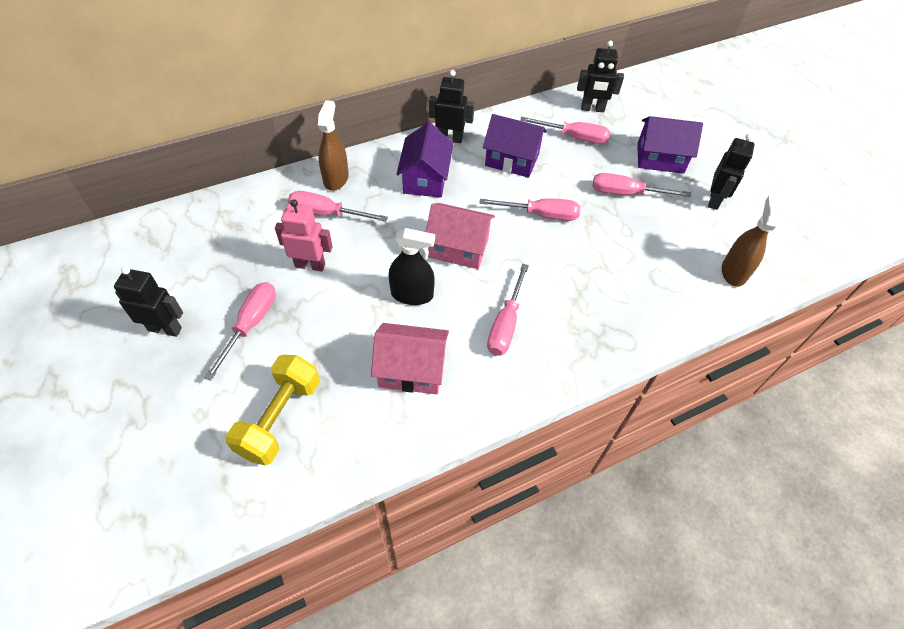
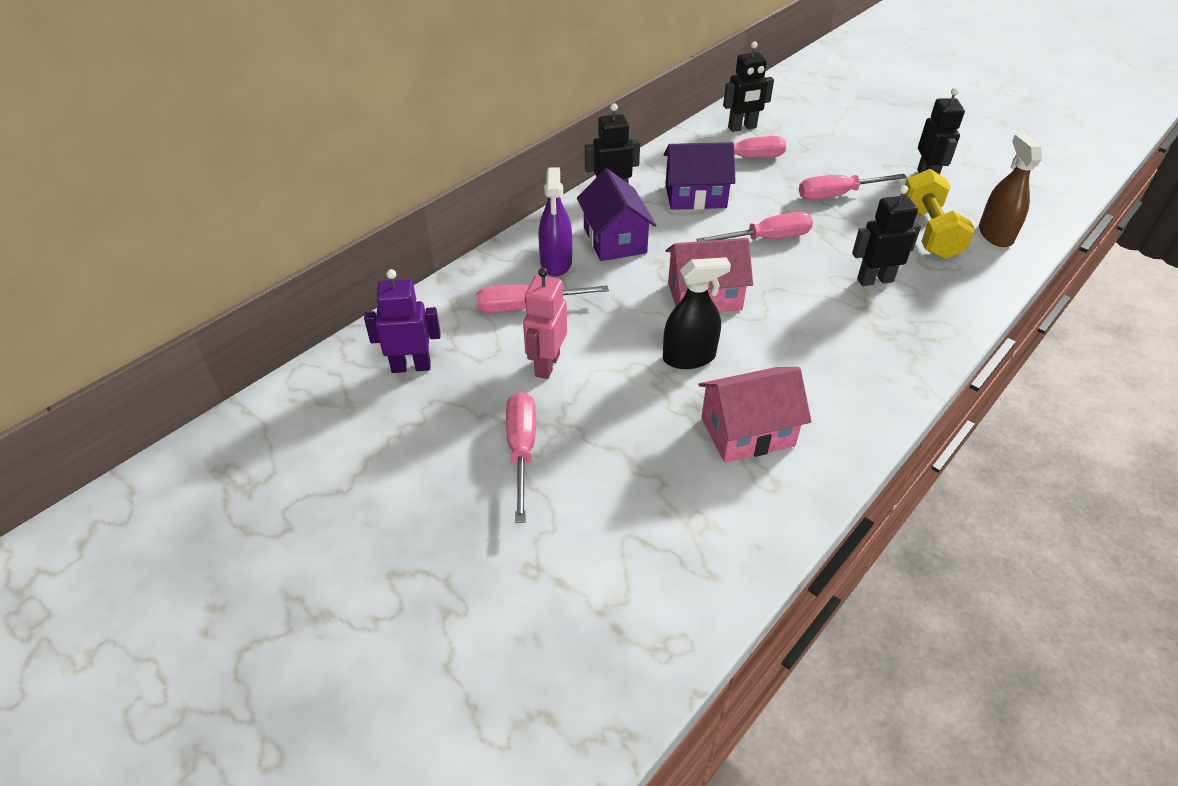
camera: 20 degrees left, 10 degrees down
(165, 329) = (413, 492): black robot -> black robot (875, 280)
(222, 234) = (411, 366): none -> purple robot
(280, 418) = (635, 536): yellow dumbbell -> yellow dumbbell (929, 232)
(310, 265) = (547, 365): pink robot -> pink robot turned 60 degrees counterclockwise
(336, 178) = (509, 268): brown spray bottle -> none
(371, 184) = (556, 263): none -> purple spray bottle
(506, 324) = (813, 353): pink screwdriver -> none
(660, 158) = (845, 154): purple house -> none

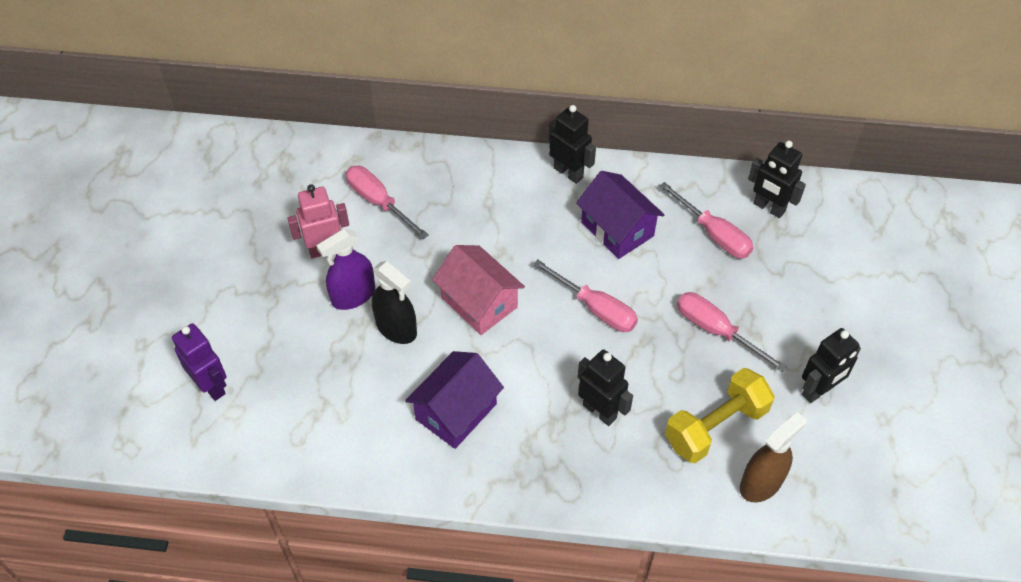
camera: 55 degrees right, 10 degrees up
(411, 366) = (270, 179): purple robot -> purple robot (211, 386)
(521, 451) = (234, 283): pink screwdriver -> none
(556, 263) = (444, 190): purple spray bottle -> purple spray bottle (353, 295)
(614, 240) = (505, 209): purple house -> purple house (456, 411)
(747, 432) = (340, 402): pink house -> none

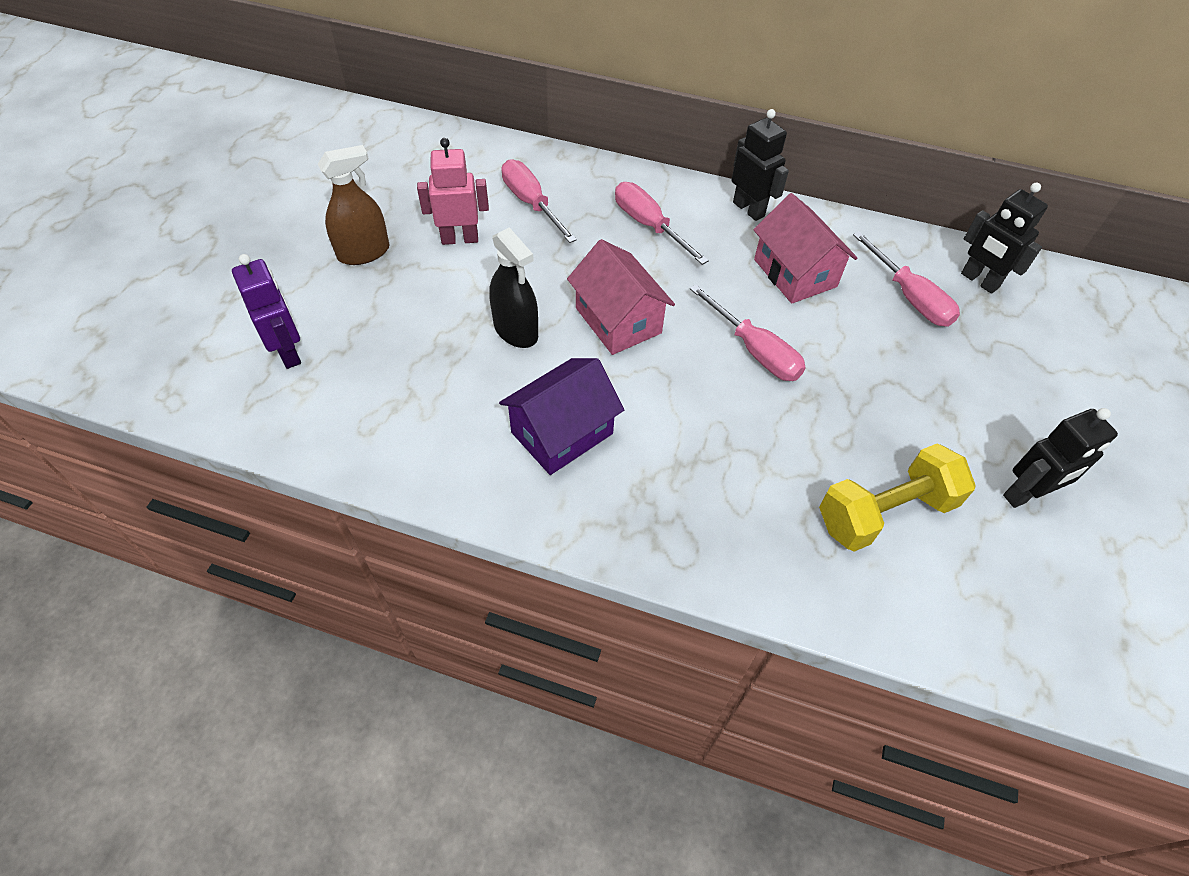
camera: 10 degrees right, 0 degrees up
(353, 295) = (477, 289): purple spray bottle -> none
(600, 411) = (739, 466): black robot -> none
(617, 229) = (794, 273): purple house -> pink house
(716, 331) = (899, 401): pink screwdriver -> pink screwdriver (649, 225)
(761, 483) = (938, 595): brown spray bottle -> brown spray bottle (363, 252)

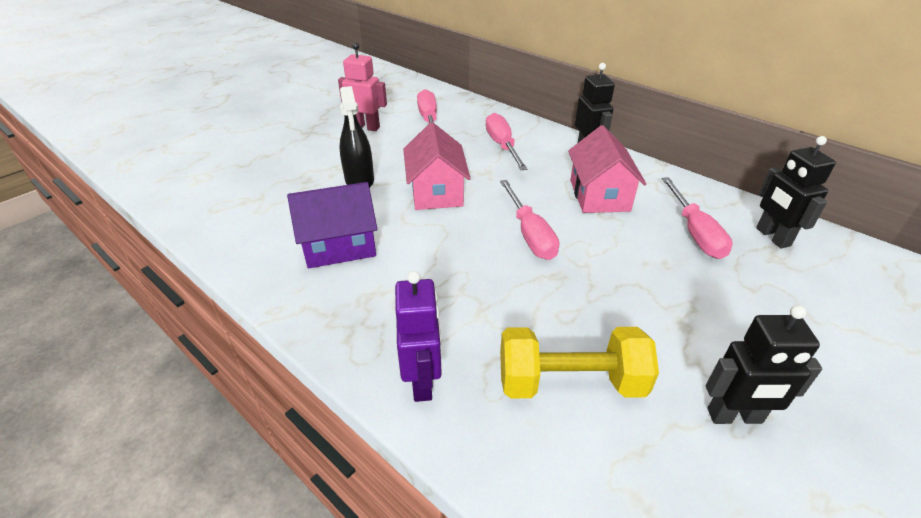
camera: 25 degrees right, 15 degrees down
(289, 352) = (210, 159): purple robot -> purple robot (422, 381)
(363, 252) = (301, 122): brown spray bottle -> none

